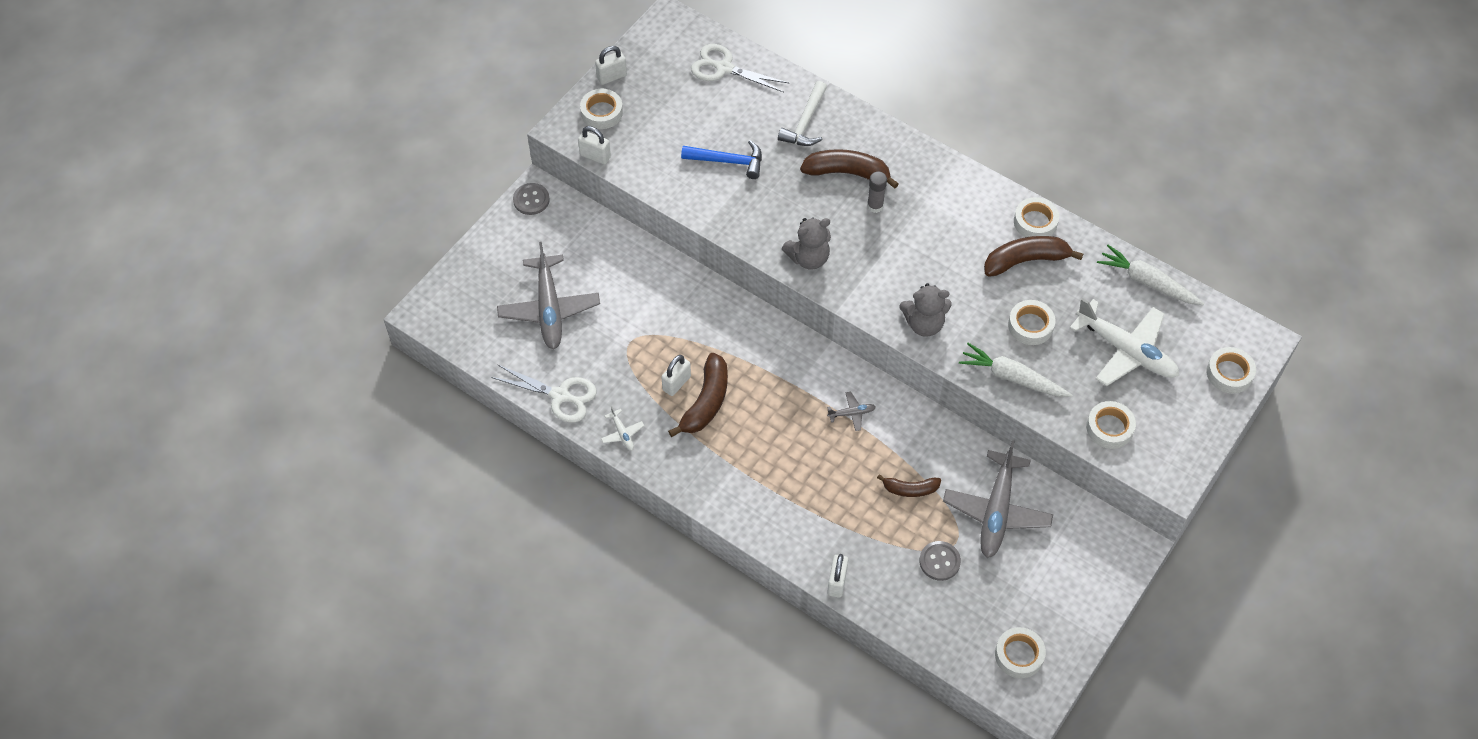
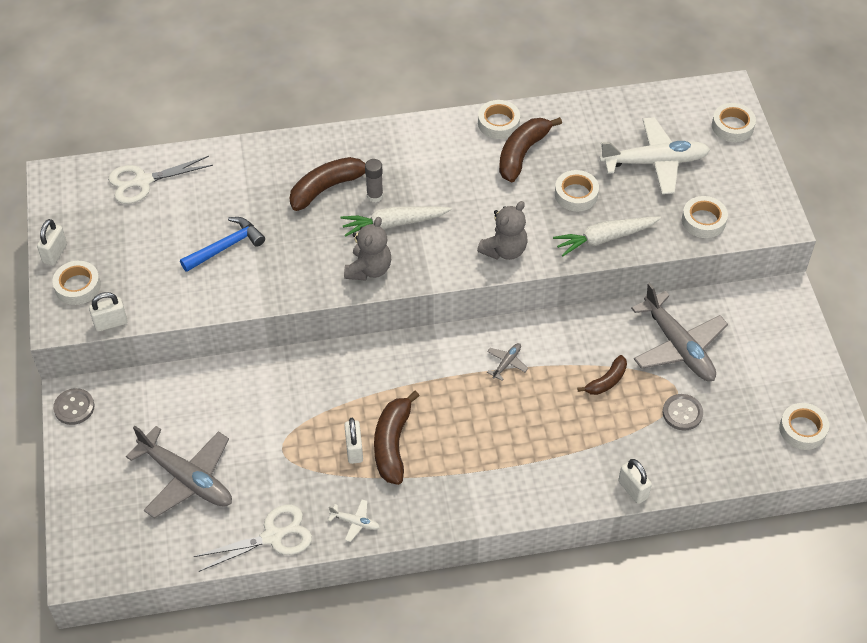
camera: 45 degrees left, 5 degrees down
(706, 402) = (392, 444): brown banana -> brown banana turned 150 degrees counterclockwise
(805, 122) = (254, 175): white hammer -> none
(1147, 282) = (616, 107): white carrot -> white carrot (394, 223)

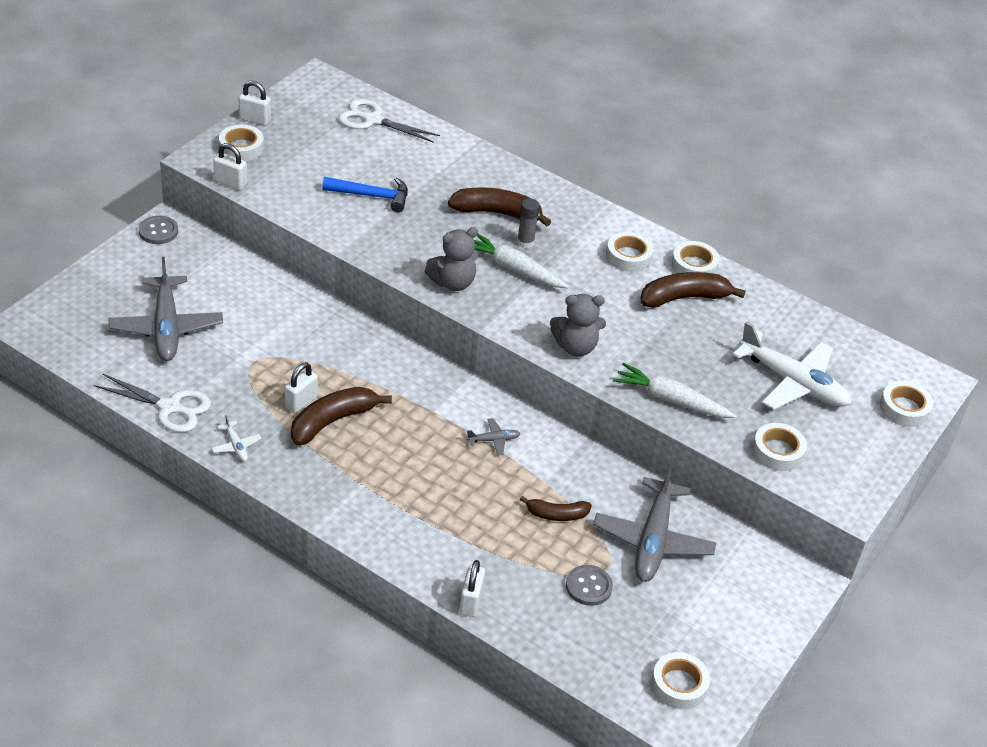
camera: 40 degrees right, 10 degrees down
(55, 253) = (255, 119): white padlock -> white padlock turned 45 degrees clockwise
(576, 194) = (690, 355): white tape -> white tape (628, 256)

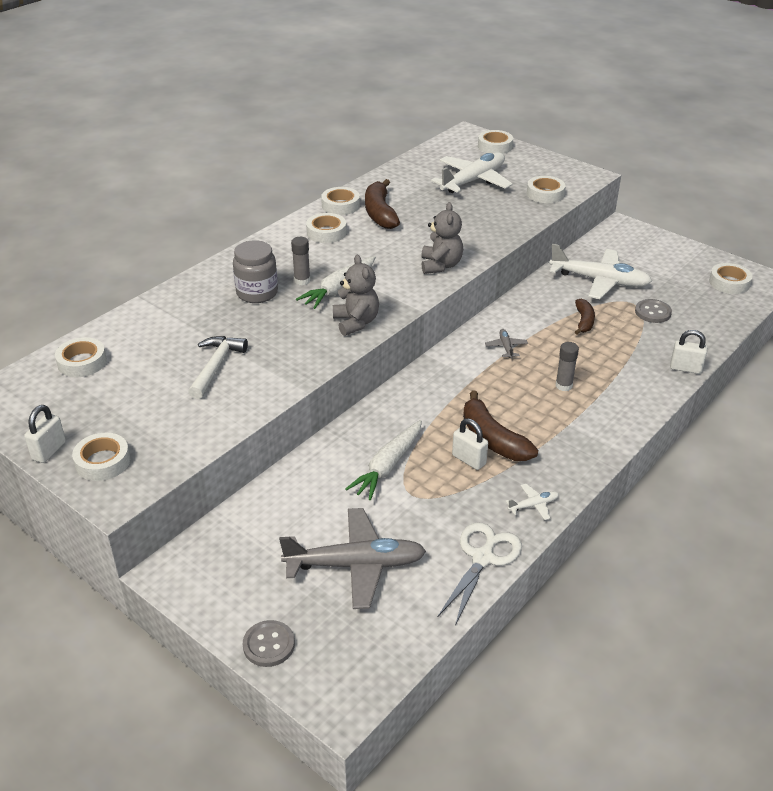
camera: 80 degrees left, 5 degrees down
(158, 231) = (180, 579): grey button -> grey button (269, 645)
(230, 183) = (170, 470): white padlock -> none
(372, 120) = (82, 362): white scissors -> white tape
(372, 196) = (216, 366): blue hammer -> white hammer
(426, 484) = (563, 386): none -> grey glue stick
(497, 213) = (257, 293): brown banana -> grey jar
(653, 539) = (599, 281): grey plane -> white plane
(671, 400) = (498, 229): white carrot -> white carrot (388, 466)

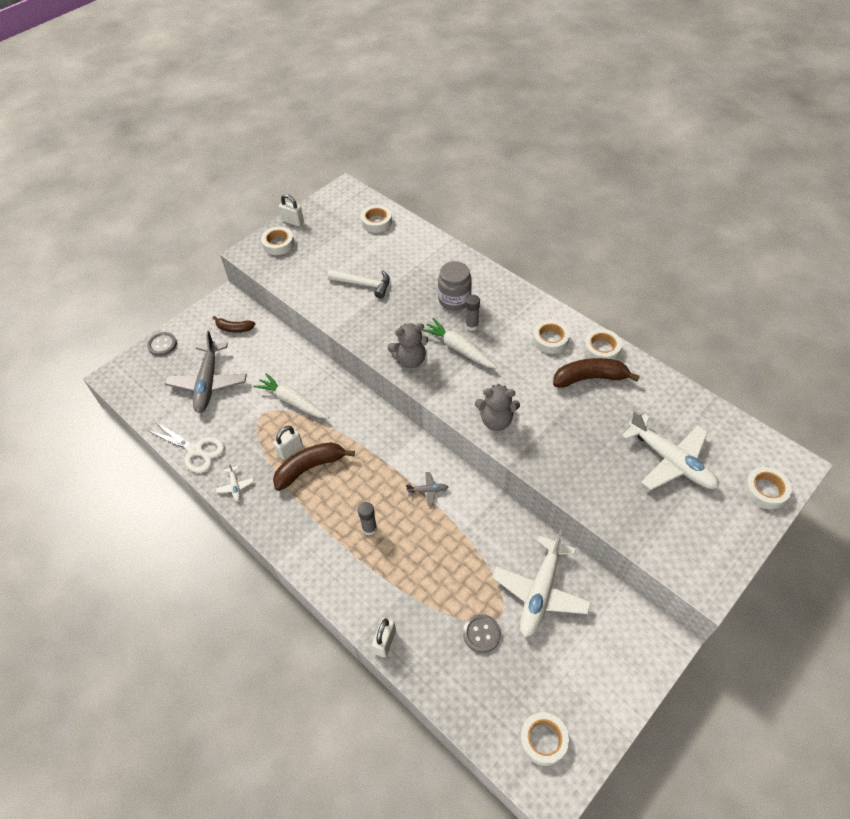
camera: 95 degrees right, 15 degrees up
(545, 194) = (650, 528): white tape -> none
(584, 321) = (466, 562): brown banana -> brown banana (234, 328)

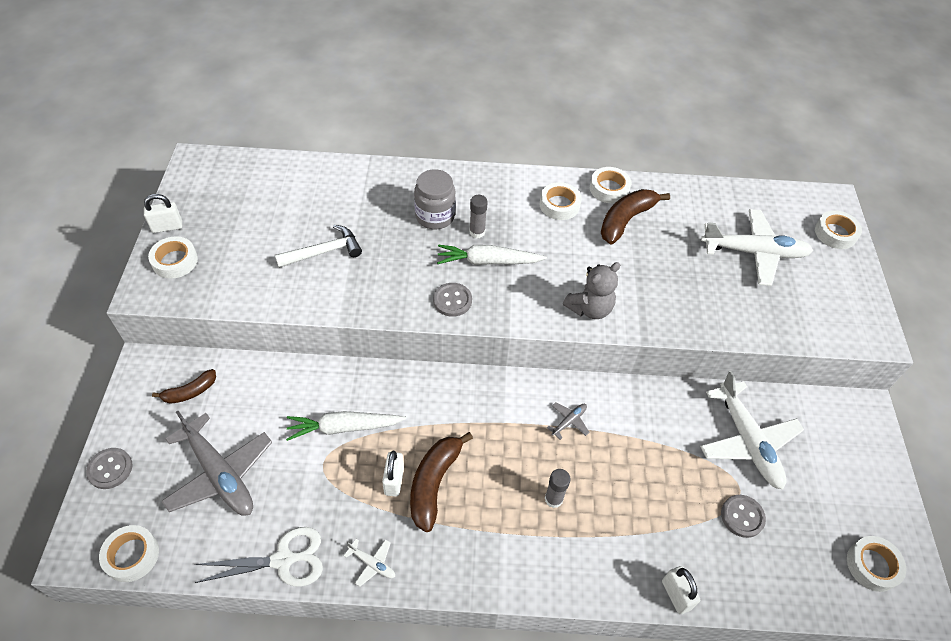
camera: 45 degrees left, 0 degrees up
(376, 222) = (270, 179): white tape -> white tape (132, 555)
(410, 360) = (452, 300): grey teddy bear -> grey button

